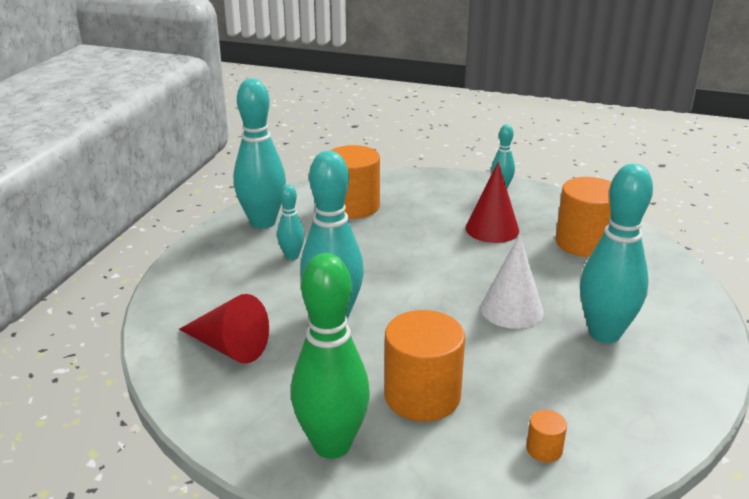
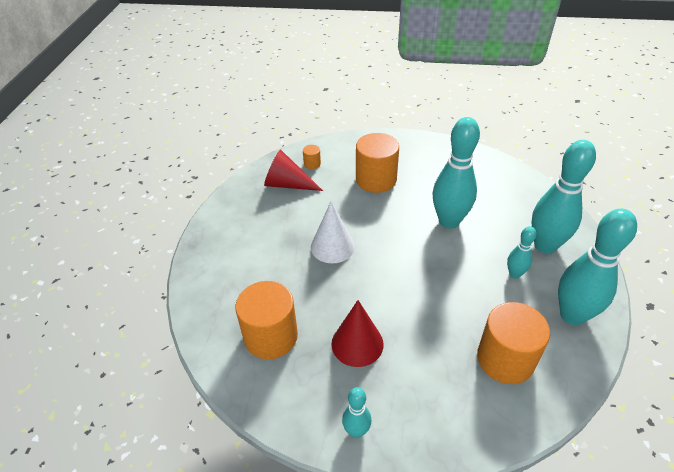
camera: 170 degrees right, 15 degrees up
(229, 347) = (497, 191): red cone -> red cone (287, 184)
(332, 445) = (410, 152): green bowling pin -> none
(604, 333) = (271, 236): turquoise bowling pin -> turquoise bowling pin (545, 246)

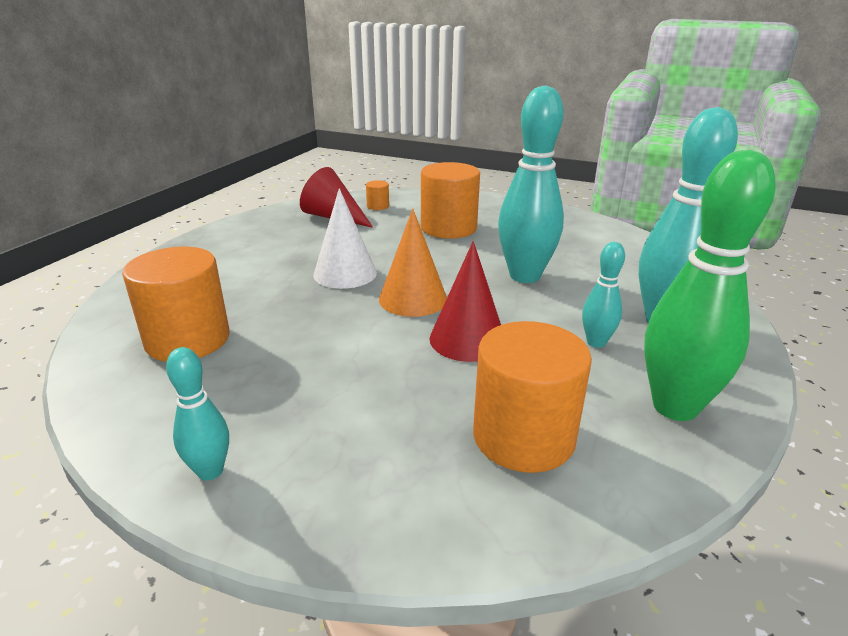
camera: 15 degrees right, 15 degrees down
(357, 343) = (299, 370): red cone -> red cone (467, 339)
(390, 261) = (413, 299): none -> orange cone
(572, 315) = (675, 407): turquoise bowling pin -> green bowling pin

